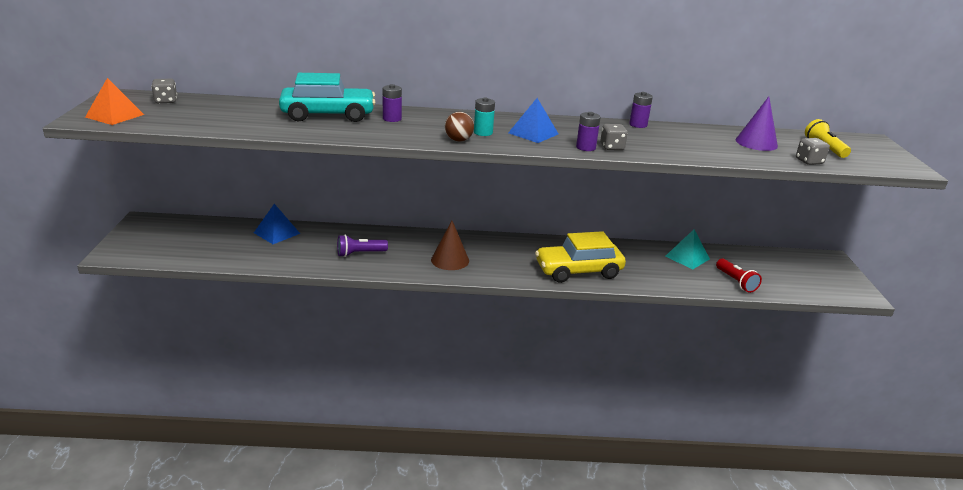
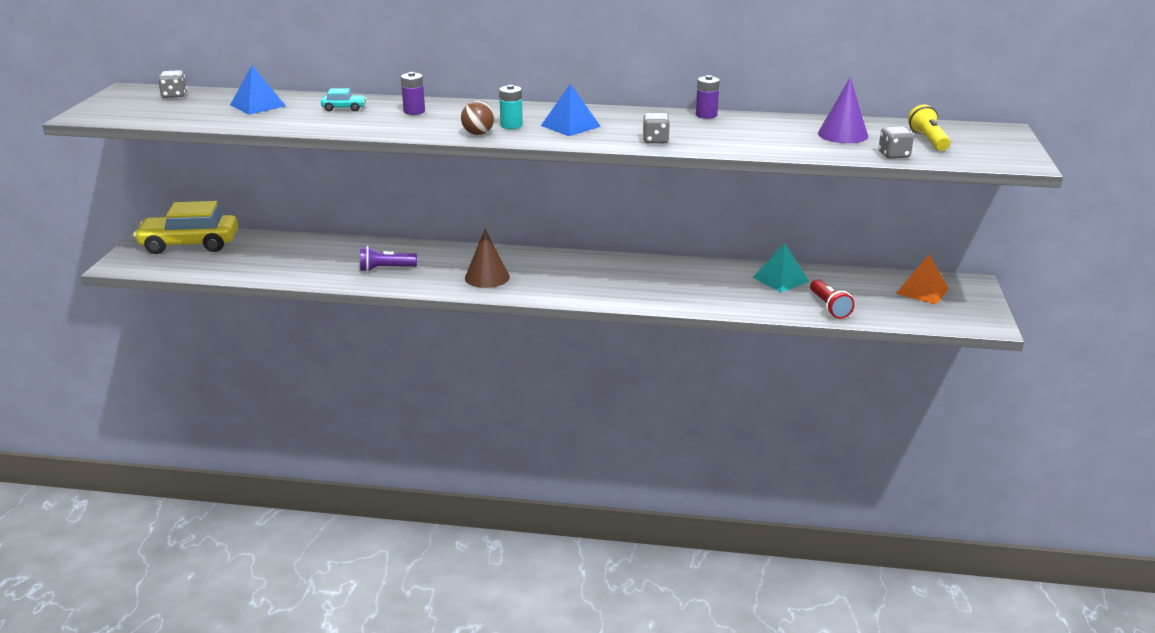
camera: 10 degrees right, 0 degrees up
(114, 116) = (116, 111): orange pyramid -> orange pyramid (922, 291)
(277, 233) = (299, 246): blue pyramid -> blue pyramid (258, 105)
(328, 115) = (344, 108): turquoise car -> turquoise car, size x0.42
(578, 271) = (636, 291): yellow car -> yellow car (190, 244)
(585, 147) = (623, 141): purple battery -> none

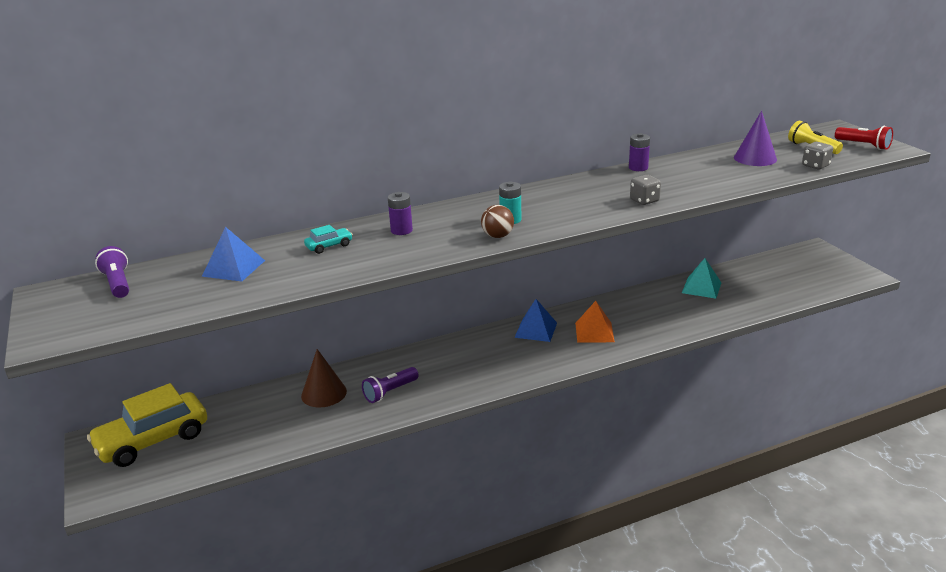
camera: 30 degrees left, 0 degrees up
(174, 95) = (118, 283): grey dice -> purple flashlight
(487, 277) = (489, 367): brown cone -> brown cone (324, 393)
(570, 126) = (558, 206): blue pyramid -> blue pyramid (536, 330)
(829, 307) = (761, 299): red flashlight -> red flashlight (863, 145)
(922, 291) = (796, 265): orange pyramid -> orange pyramid (594, 332)

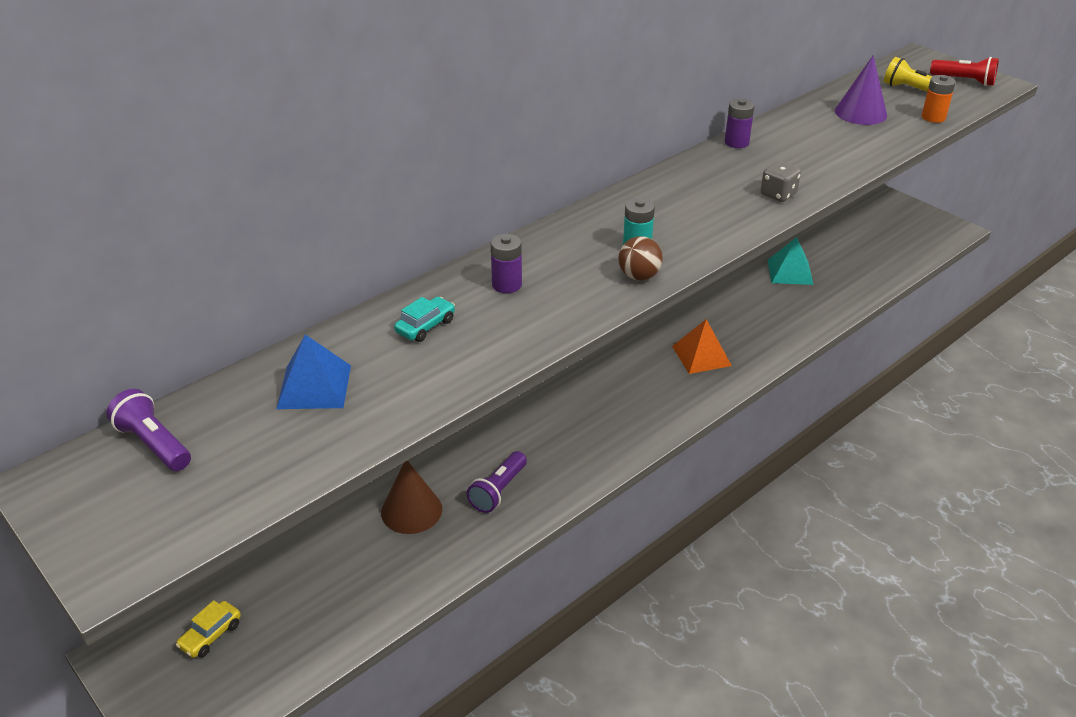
camera: 20 degrees left, 10 degrees up
(153, 440) = (211, 635): yellow car -> yellow car, size x0.42
(536, 330) = (630, 364): blue pyramid -> none
(815, 166) = (933, 117): grey dice -> orange battery

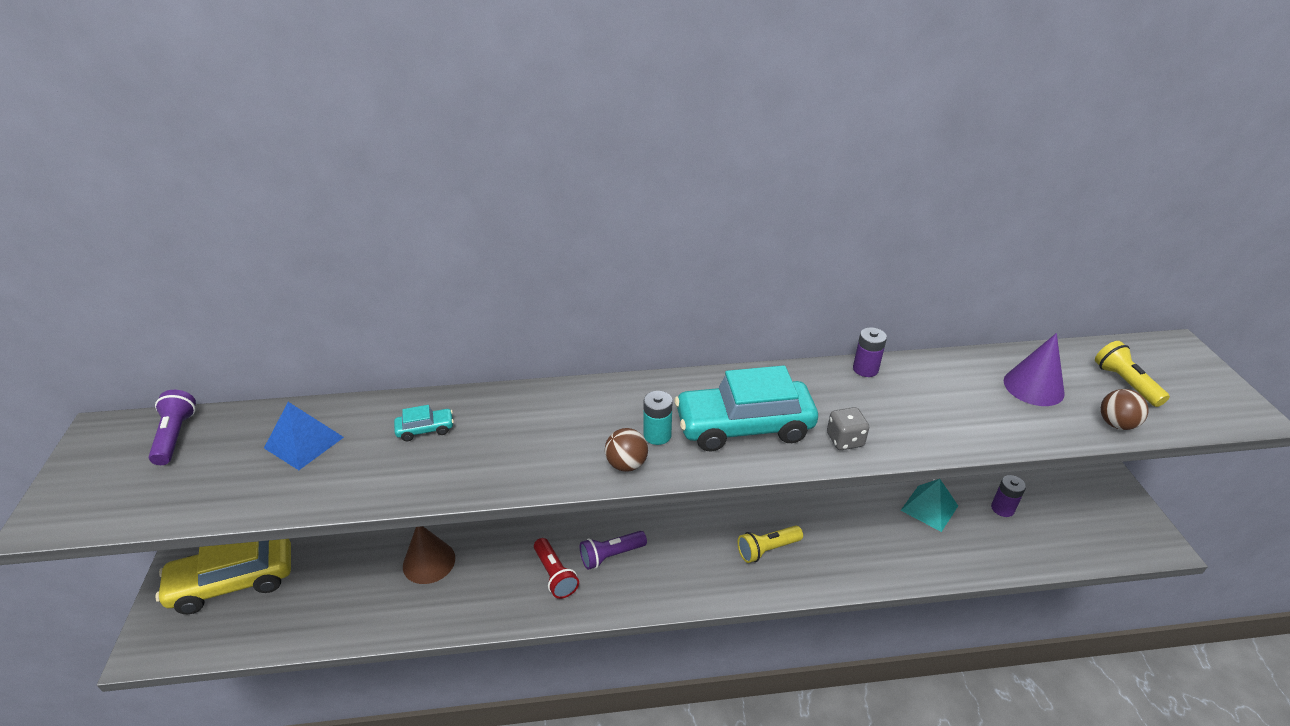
camera: 35 degrees right, 0 degrees up
(211, 635) = (233, 582): yellow car -> yellow car, size x2.38
(498, 491) = (498, 581): purple flashlight -> purple flashlight (611, 555)
(507, 285) = (520, 421): purple battery -> purple battery (1002, 508)
(696, 215) = (744, 427): none -> turquoise car
(701, 356) = (767, 549): orange pyramid -> yellow flashlight
(933, 117) = (1116, 424): orange battery -> brown ball
(964, 81) = (1205, 395): red flashlight -> red flashlight (555, 575)

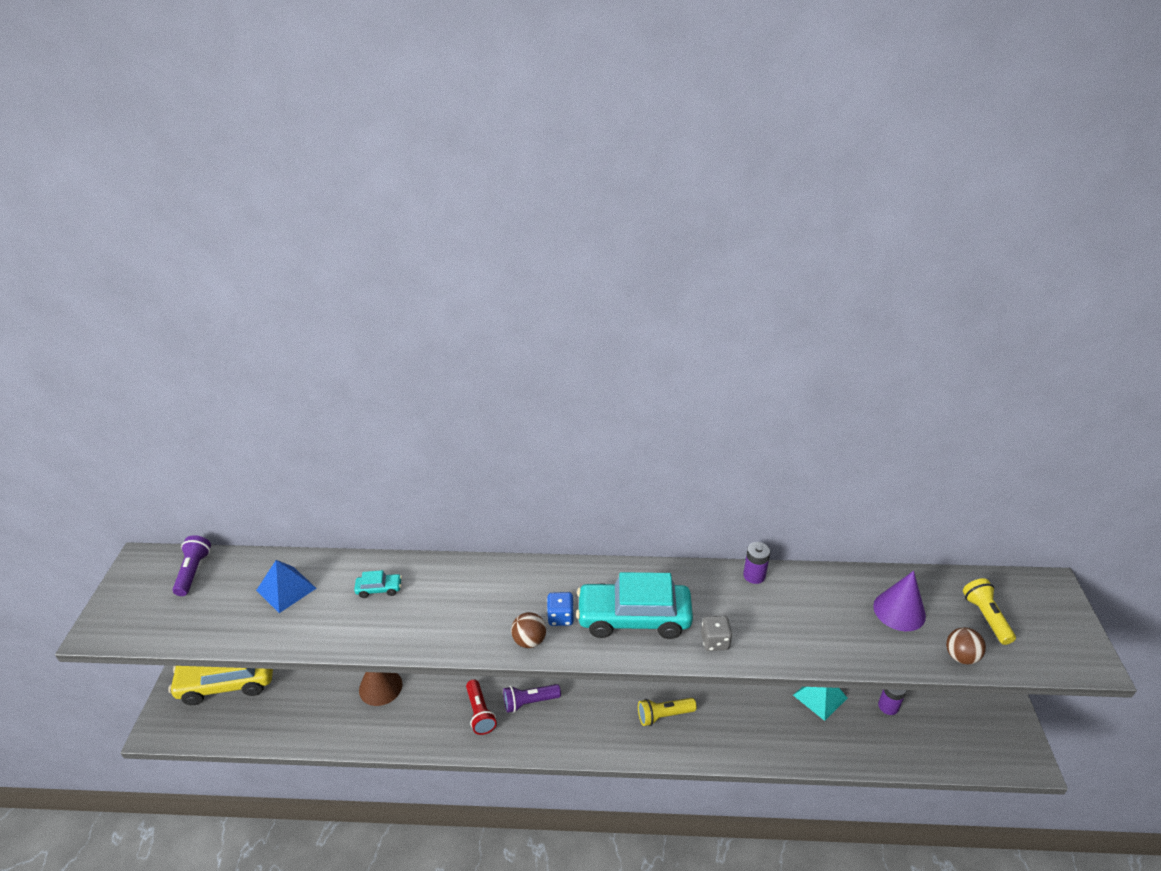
camera: 10 degrees right, 0 degrees up
(657, 435) = (560, 617): turquoise battery -> blue dice

